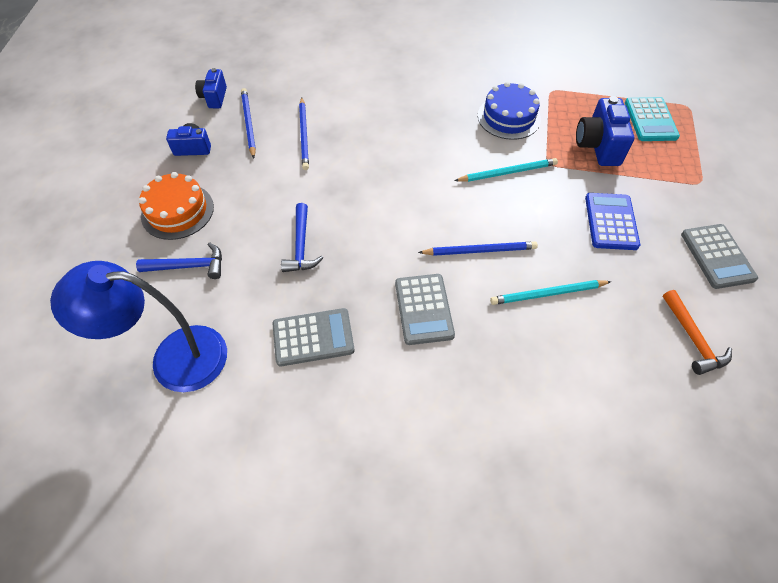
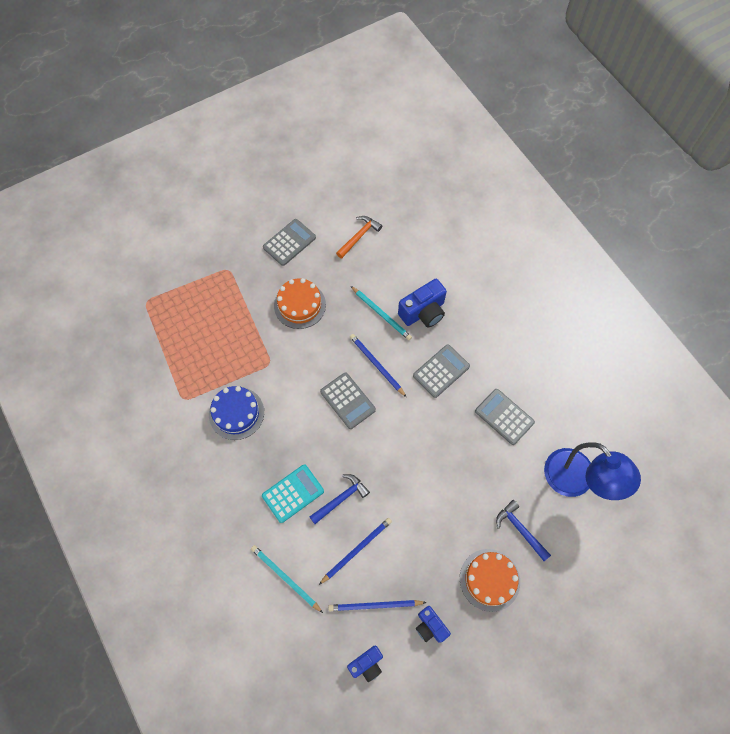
camera: 125 degrees left, 10 degrees up
(248, 123) = (375, 605): blue pencil -> blue pencil turned 45 degrees clockwise
(301, 246) = (452, 471): blue hammer -> blue hammer (341, 498)
(456, 202) = (347, 401): none -> grey calculator
(508, 172) = (296, 384): turquoise pencil -> turquoise pencil (285, 578)
(598, 146) = (230, 341): blue camera -> blue camera (423, 312)
(611, 222) = (300, 305): blue calculator -> orange cake
(650, 120) = (178, 319): turquoise calculator -> turquoise calculator (293, 493)

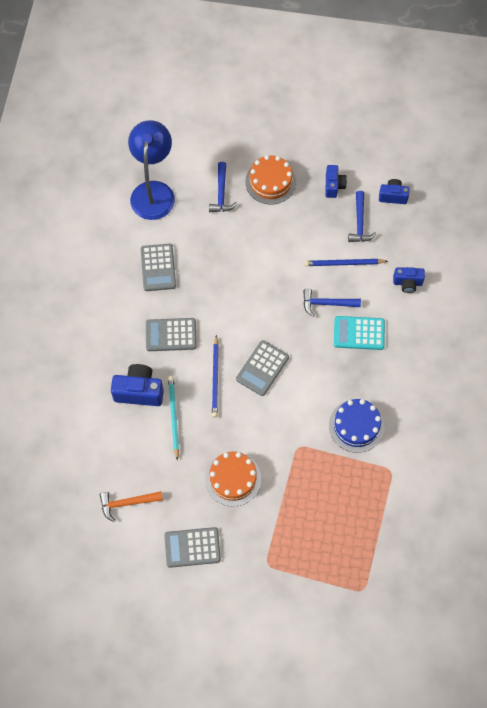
camera: 140 degrees left, 0 degrees up
(285, 578) = (407, 283): turquoise pencil -> blue camera
(347, 401) = (262, 368): grey calculator -> grey calculator turned 150 degrees counterclockwise
(375, 605) = (360, 223): blue pencil -> blue hammer

